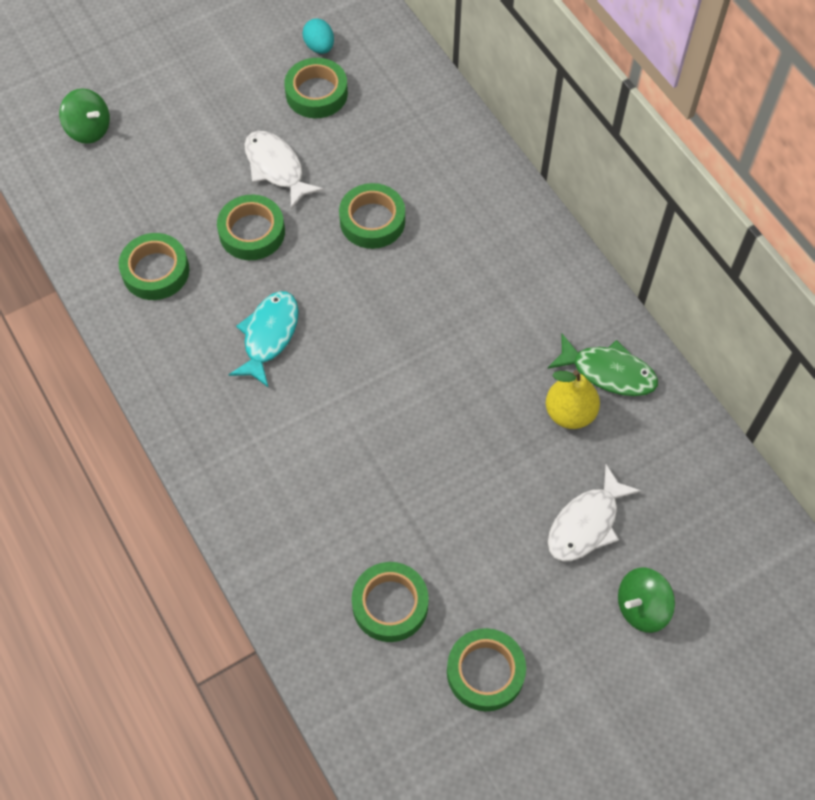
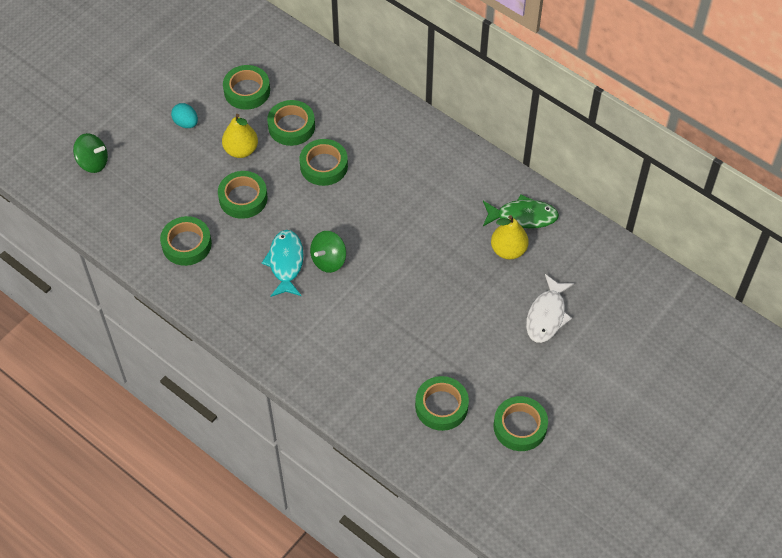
camera: 20 degrees left, 5 degrees down
(276, 168) = (241, 150): white fish -> yellow pear
(319, 47) = (235, 58): turquoise egg -> turquoise egg (186, 123)
(353, 156) = (291, 126): none -> green tape
(641, 607) = (602, 355): green spinning top -> green spinning top (328, 260)

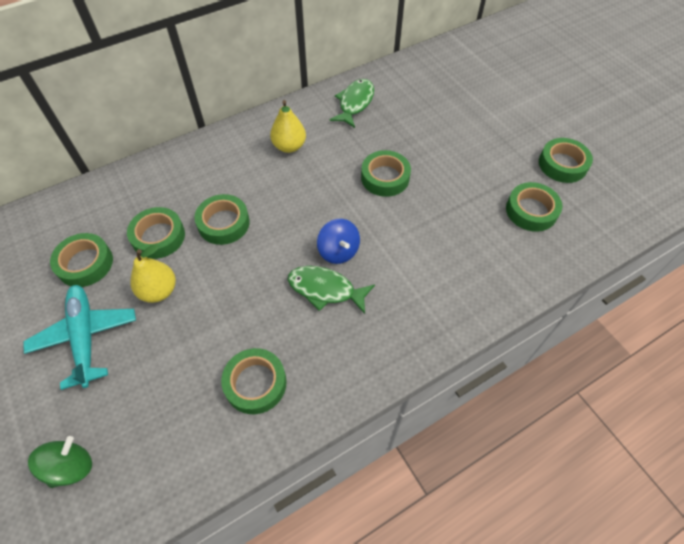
camera: 70 degrees left, 0 degrees up
(186, 123) = (85, 337): turquoise egg -> turquoise plane
(243, 198) = (223, 306): green tape -> green tape (385, 177)
(285, 263) = (325, 289): turquoise fish -> green fish
(328, 260) = (338, 251): green spinning top -> blue spinning top
(508, 250) = (384, 121): yellow pear -> yellow pear (289, 146)
(547, 315) = (458, 117): white fish -> none

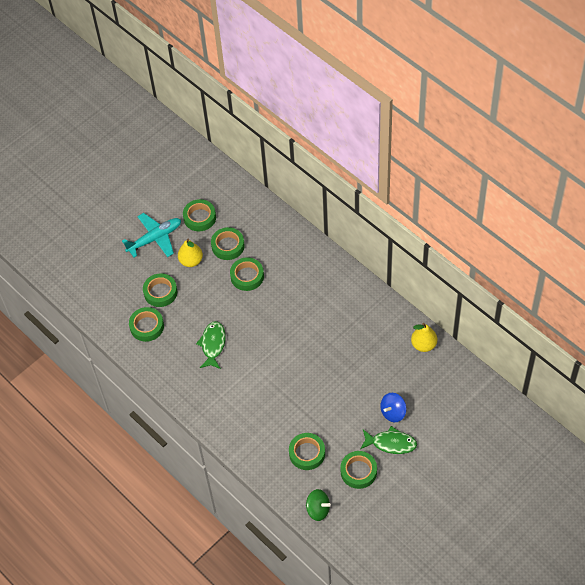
camera: 80 degrees right, 0 degrees up
(71, 467) = (89, 263): green spinning top -> green spinning top (318, 509)
(289, 146) = (323, 293): yellow pear -> yellow pear (423, 345)
(338, 251) = (242, 345): blue spinning top -> blue spinning top (393, 412)
(355, 103) = (381, 323): green fish -> green fish (391, 443)
(385, 177) = (311, 358): green tape -> green tape (160, 292)

